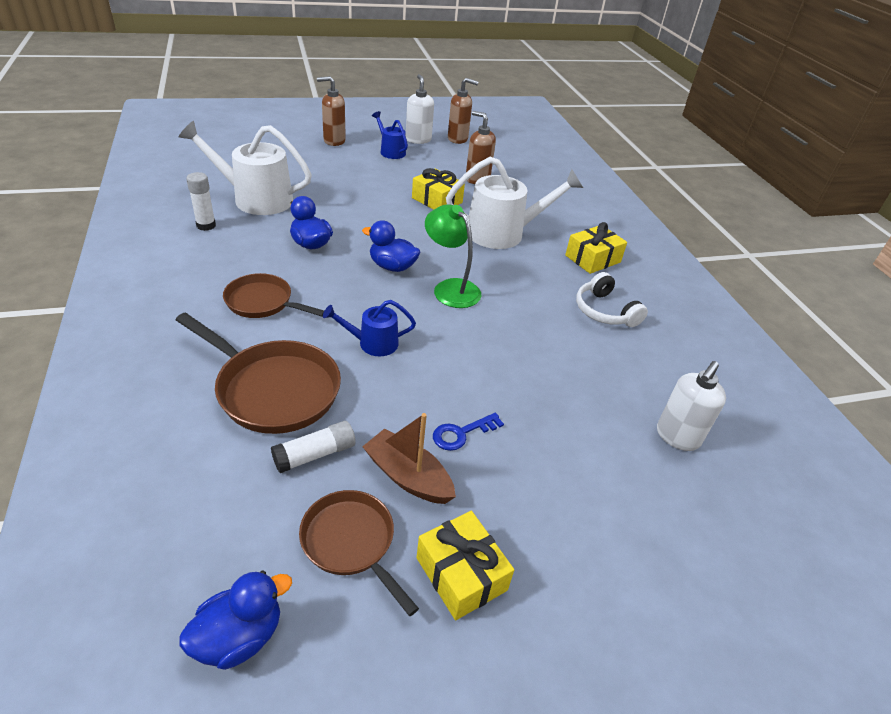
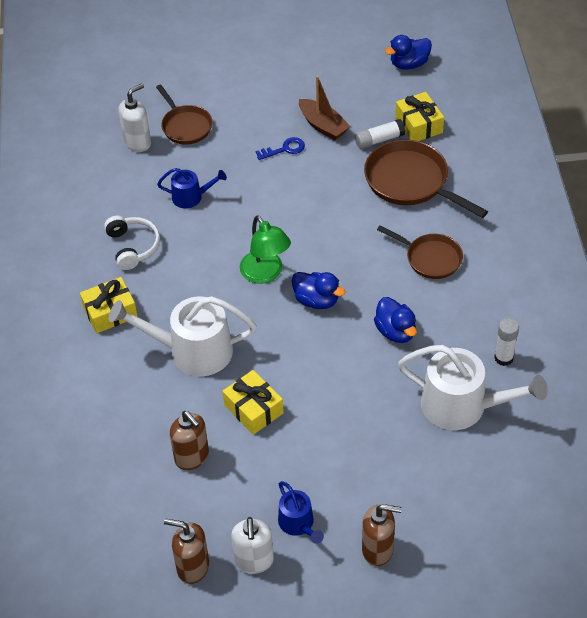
camera: 165 degrees left, 10 degrees up
(351, 542) = (357, 96): brown pan -> brown pan (185, 126)
(373, 343) = (339, 217): blue watering can -> blue watering can (191, 197)
(461, 574) = (301, 81): yellow gift -> yellow gift (419, 125)

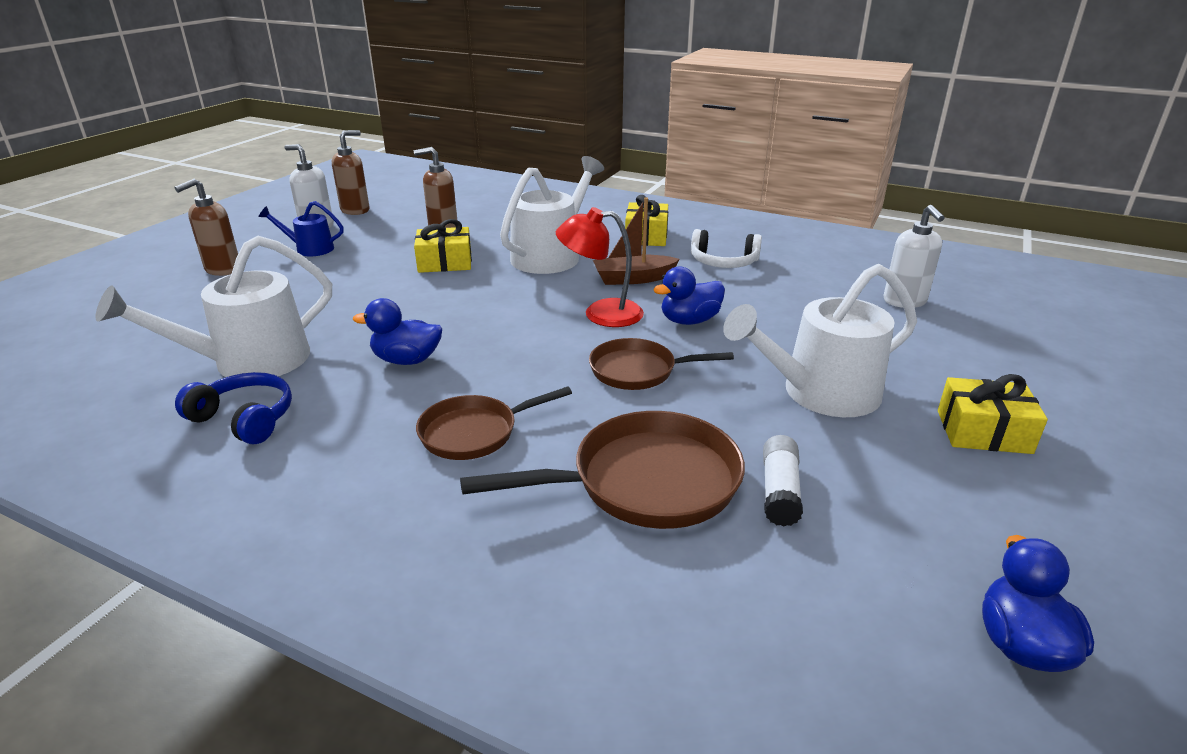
camera: 120 degrees right, 20 degrees down
(185, 126) = (922, 337): brown pan -> brown pan (638, 371)
(191, 197) = (774, 307): blue watering can -> none
(266, 274) = (601, 313): green lamp -> red lamp
(284, 149) = (820, 393): blue key -> white watering can
(316, 300) = (522, 329): blue duck -> blue duck (689, 321)
(323, 126) = (856, 445): brown boat -> brown boat (633, 279)
(419, 125) = (790, 560): yellow gift -> yellow gift (983, 432)
(503, 358) = (245, 418): white glue stick -> blue headphones

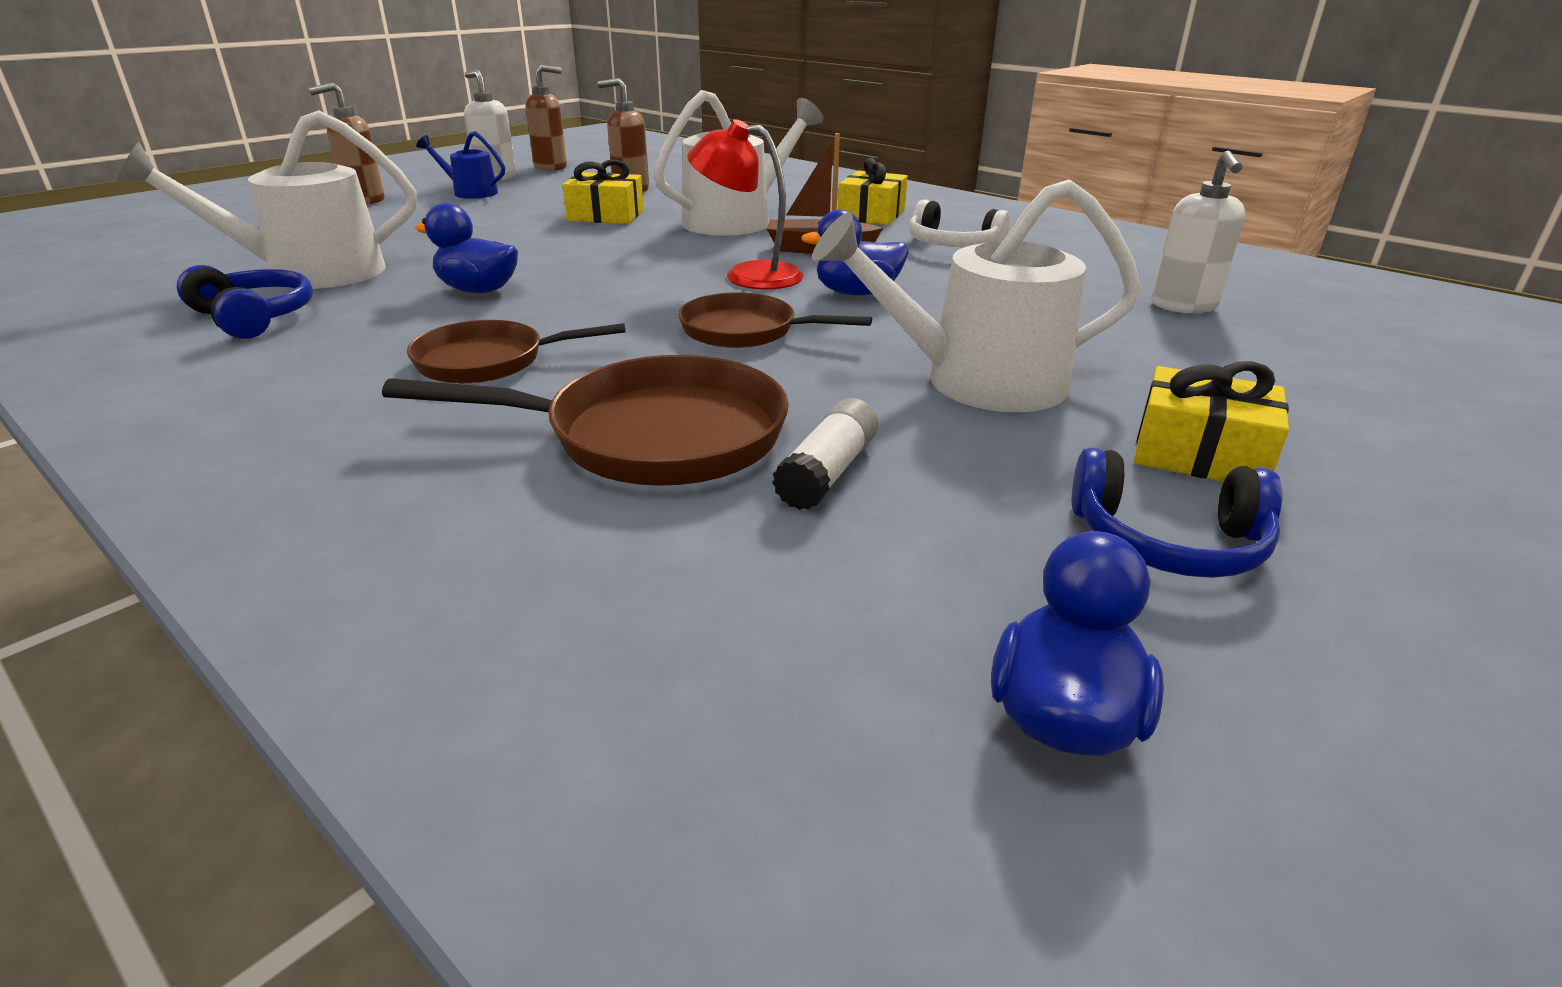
camera: 15 degrees right, 0 degrees up
(1003, 505) = (1167, 542): none -> blue headphones

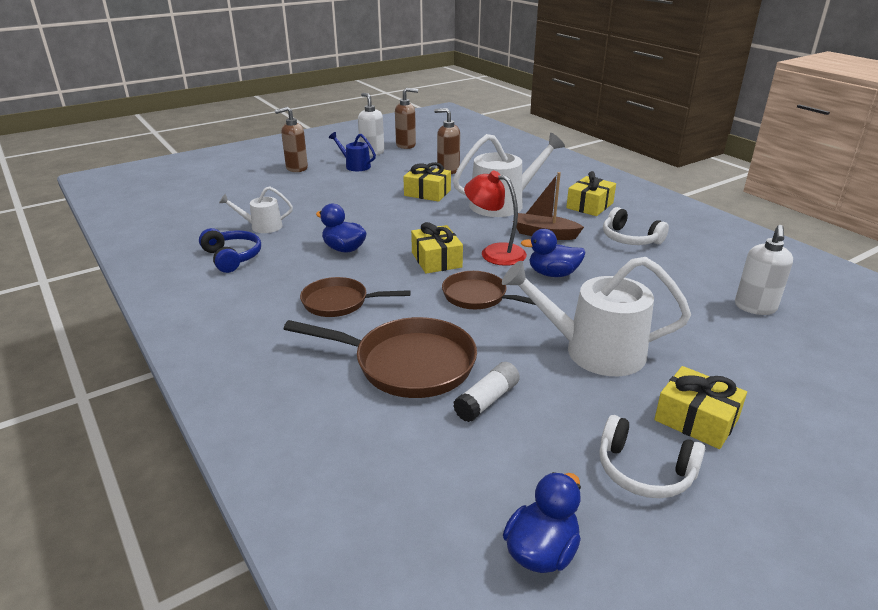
camera: 15 degrees right, 0 degrees up
(311, 273) = (262, 226): white watering can -> white watering can, size x0.53
(652, 291) = (436, 260): none -> yellow gift
(1167, 542) = (644, 471): blue headphones -> white headphones

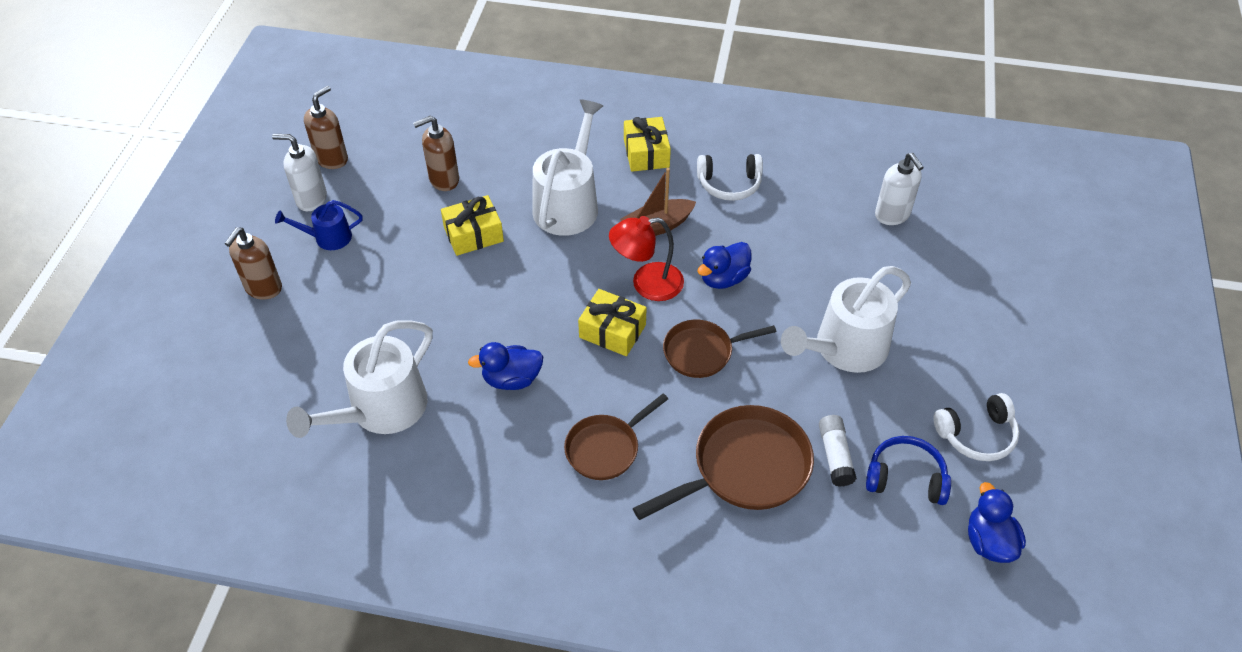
camera: 45 degrees left, 20 degrees up
(232, 257) = (422, 474): blue headphones -> blue headphones (905, 478)
(262, 226) = (381, 410): white watering can -> white watering can, size x1.88
(696, 420) = (961, 366): yellow gift -> none

